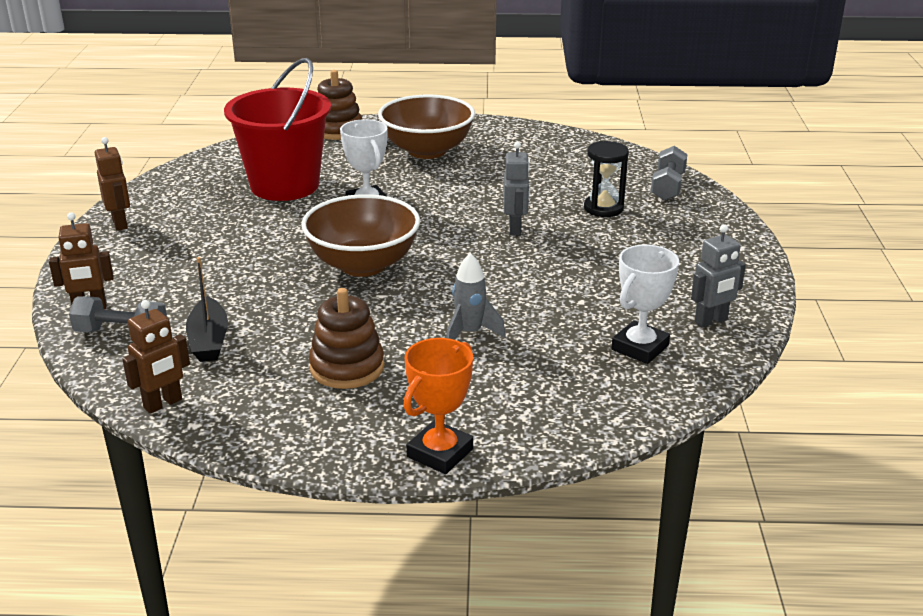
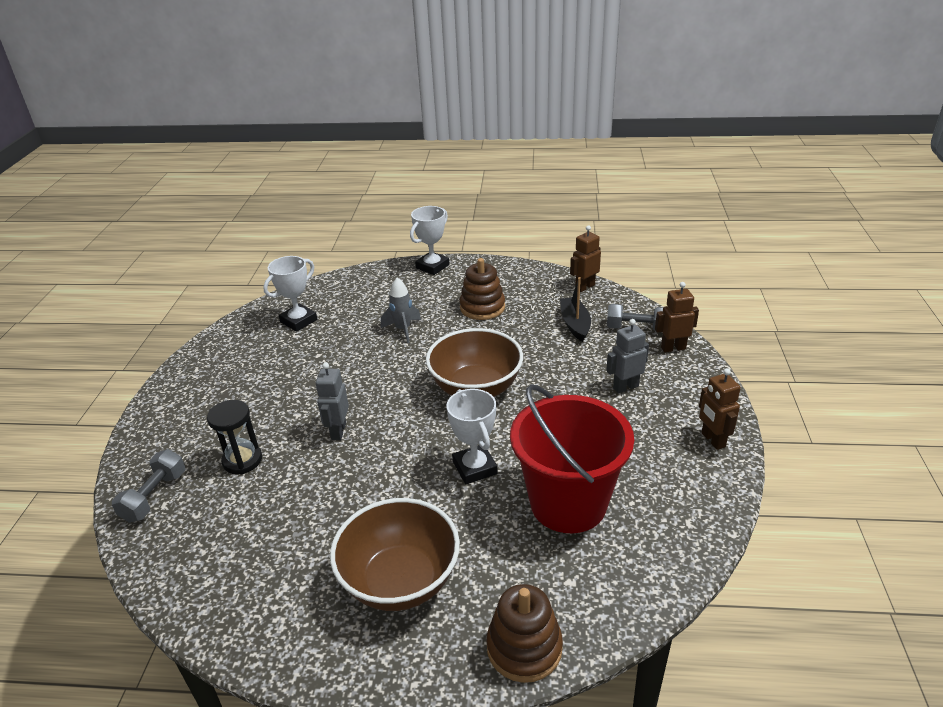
camera: 175 degrees left, 5 degrees up
(440, 453) = (432, 266): orange trophy -> white trophy
(711, 321) = (239, 339): grey robot -> grey robot (625, 387)

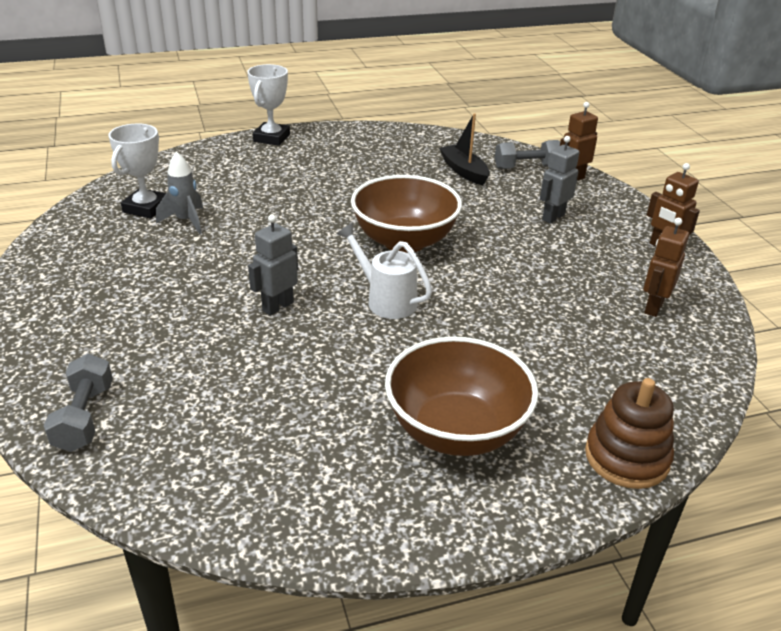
camera: 25 degrees left, 0 degrees up
(242, 460) = (178, 357): black hourglass -> none
(338, 431) = (277, 306): grey robot -> grey robot turned 60 degrees clockwise
(403, 330) = (282, 200): grey rocket -> grey rocket (186, 221)
(424, 444) = (386, 300): none -> white watering can
(475, 468) = (457, 312): white trophy -> none
(482, 307) = (356, 168): brown stacking toy -> none
(568, 503) = (573, 324): red bucket -> none
(584, 287) = (449, 138): brown robot -> brown robot (653, 307)

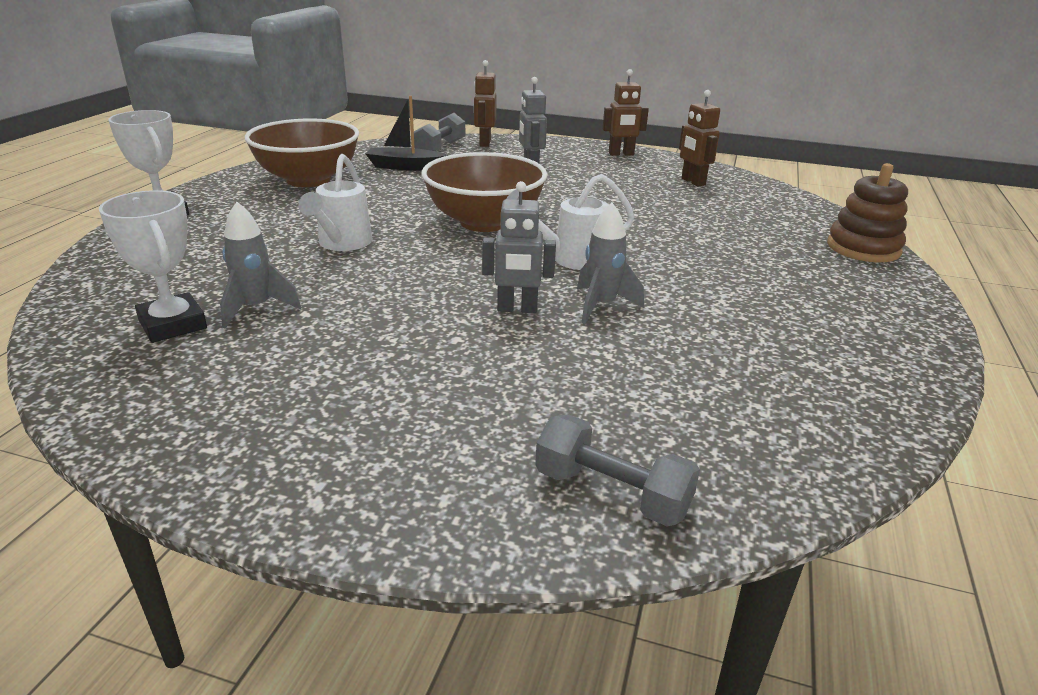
camera: 55 degrees left, 5 degrees down
(277, 306) = (517, 309): grey robot -> grey robot turned 75 degrees counterclockwise
(300, 207) = (342, 243): none -> white watering can
(320, 339) = (601, 306): none -> grey rocket
(456, 431) = (793, 292): brown bowl -> brown bowl (308, 180)

